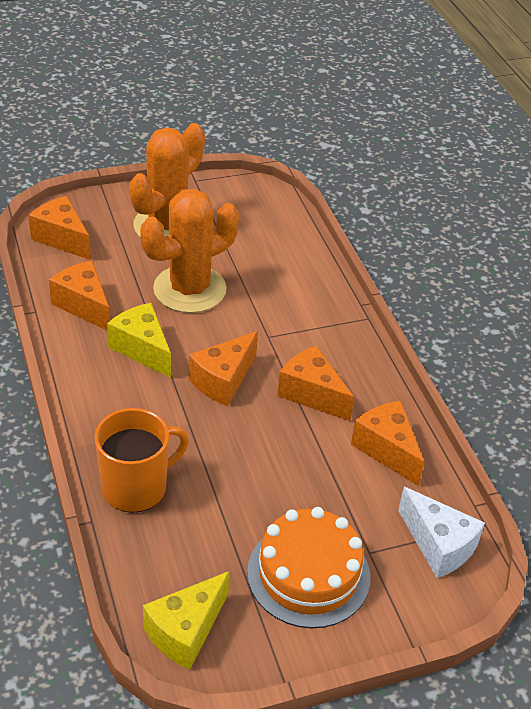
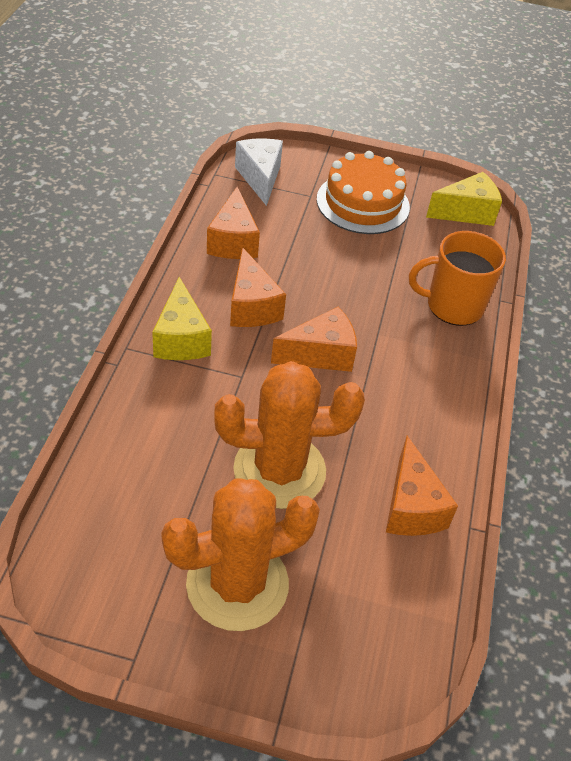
camera: 150 degrees left, 5 degrees up
(62, 238) = (389, 633): orange cheese -> none
(142, 349) = (377, 422): yellow cheese -> yellow cheese (181, 339)

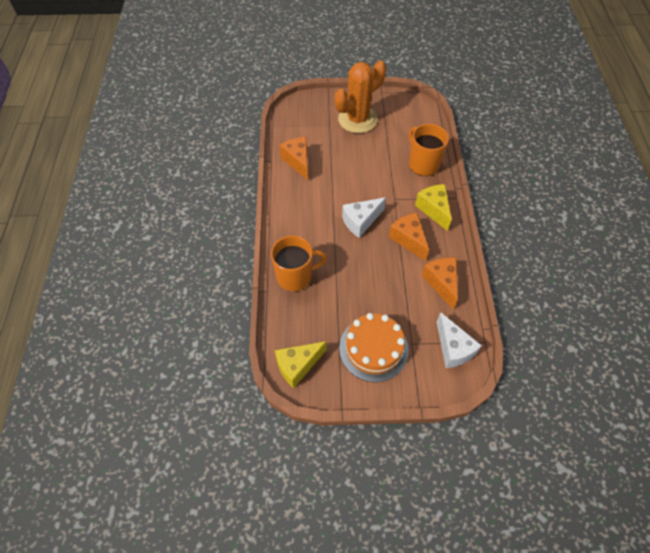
camera: 170 degrees right, 10 degrees up
(148, 427) = (423, 164): none -> orange mug
(279, 470) = (358, 161): orange cactus -> none
(320, 354) = (360, 221): orange cheese -> white cheese

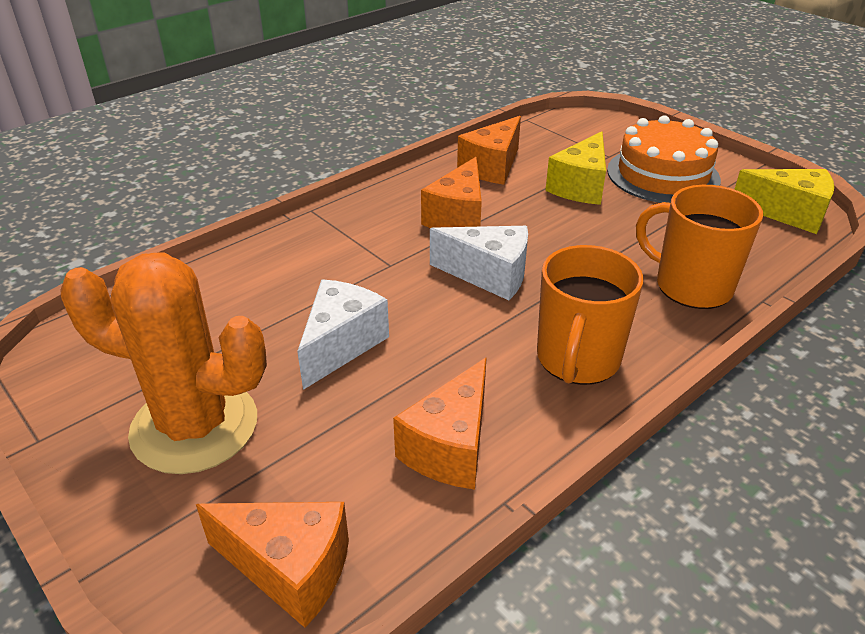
camera: 130 degrees left, 20 degrees down
(295, 117) = (289, 569): none -> orange cheese
(423, 164) = (262, 270): orange mug -> orange mug (577, 359)
(434, 210) = (365, 219): yellow cheese -> yellow cheese (580, 186)
(453, 348) = (568, 131): white cheese -> white cheese (341, 345)

